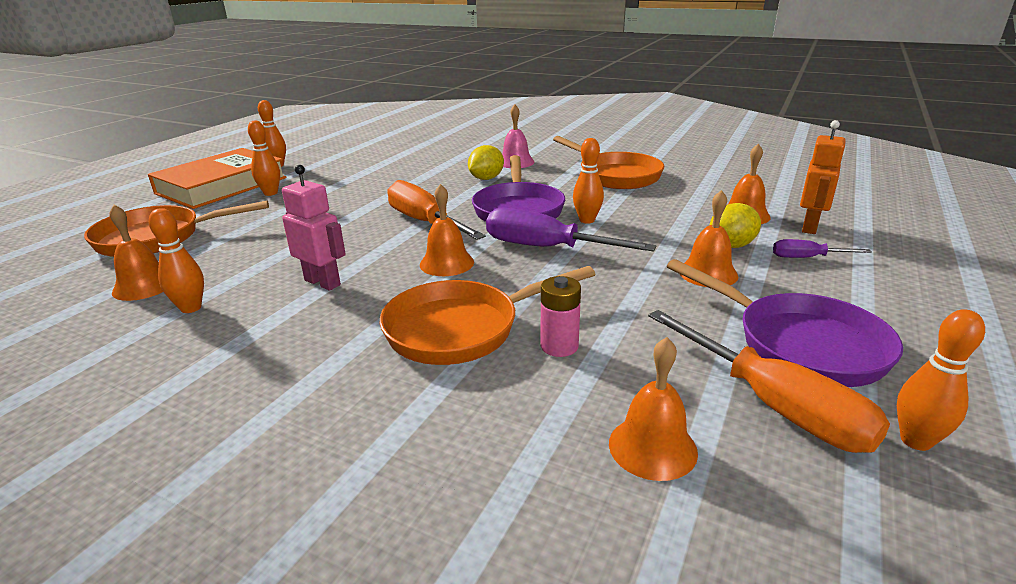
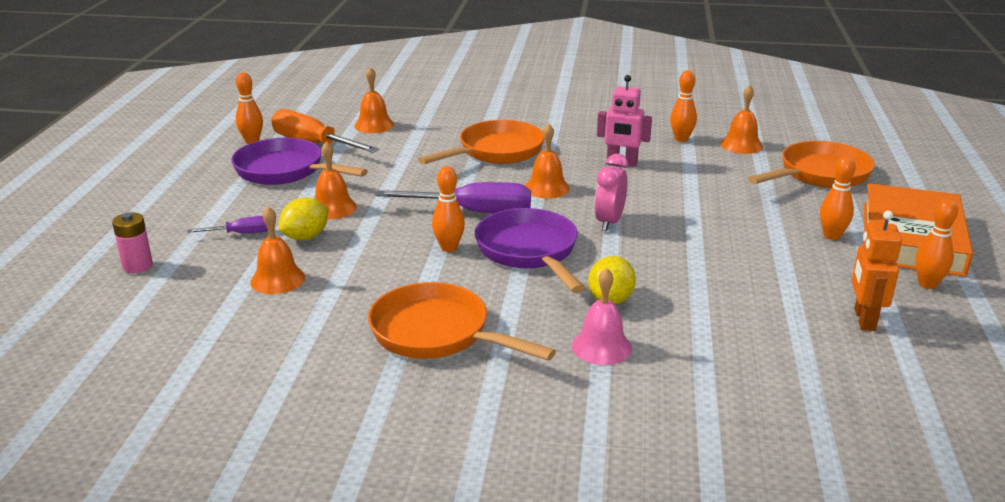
camera: 160 degrees right, 0 degrees up
(425, 222) = (609, 222): orange screwdriver -> pink clock
(559, 346) = (431, 151): pink battery -> pink battery (137, 266)
(810, 227) = (215, 271): orange robot -> orange robot (864, 319)

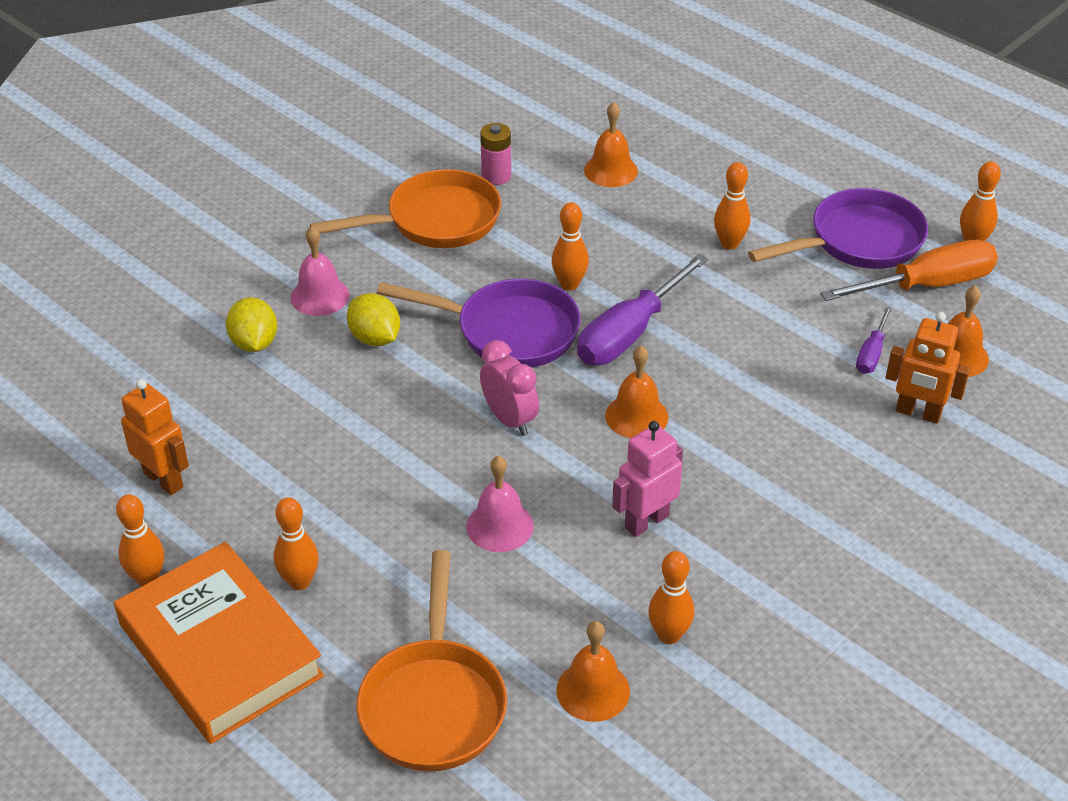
camera: 125 degrees right, 15 degrees up
(137, 266) = (709, 108): pink battery -> pink battery (496, 176)
(241, 233) = (722, 174): purple screwdriver -> purple screwdriver (871, 353)
(306, 237) = (678, 208): yellow lemon -> yellow lemon (254, 343)
(333, 208) = (729, 243): orange bell -> orange bowling pin
(437, 124) = (918, 413): none -> orange robot
(496, 151) = (779, 425): orange pan -> none
(691, 197) = (499, 526): none -> pink bell

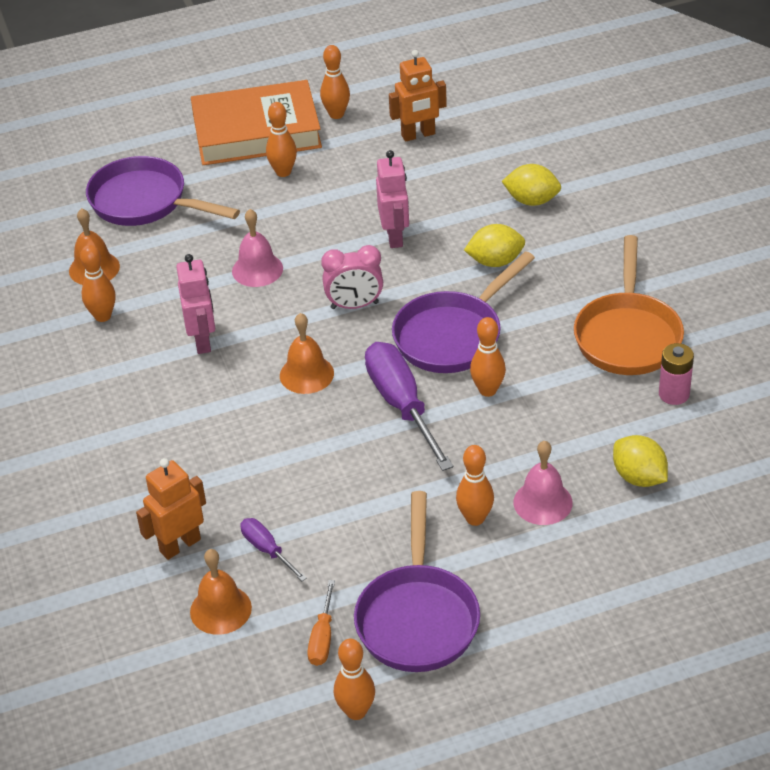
camera: 120 degrees right, 0 degrees up
(320, 296) = (566, 245): pink bell -> pink bell (542, 502)
(375, 430) = (395, 236): none -> pink robot
(434, 703) = (145, 202): orange pan -> purple pan
(610, 170) = (639, 477): orange bell -> yellow lemon
(926, 285) = (322, 637): orange screwdriver -> orange screwdriver, size x0.51

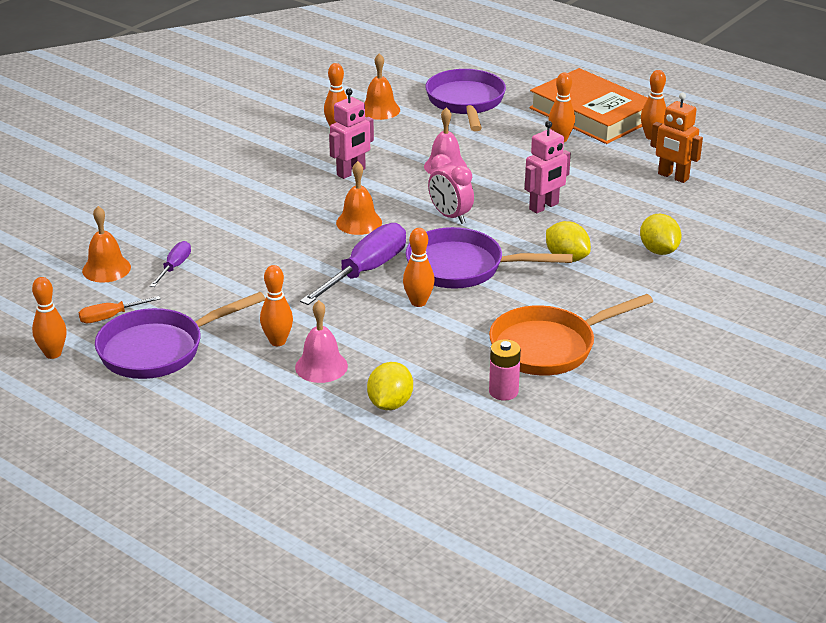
camera: 55 degrees right, 10 degrees down
(180, 545) = (152, 233): orange robot -> none

